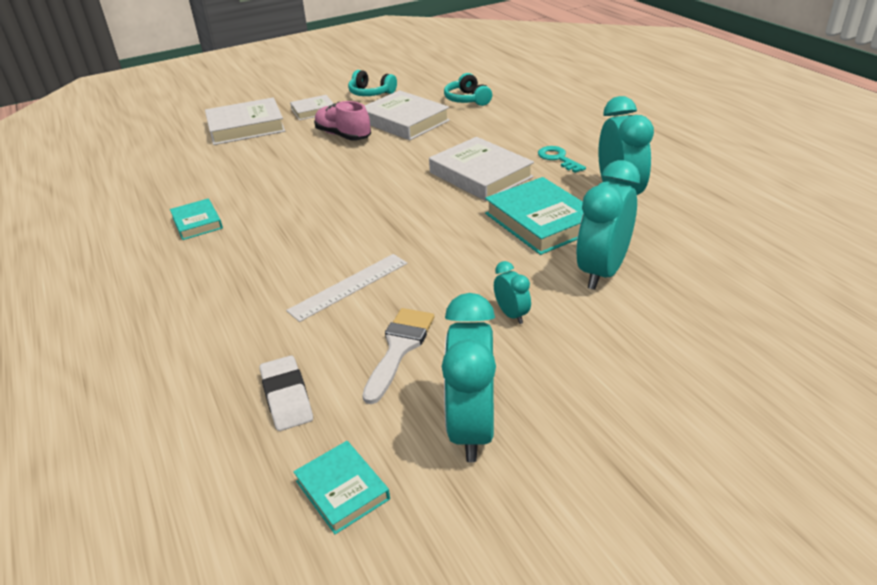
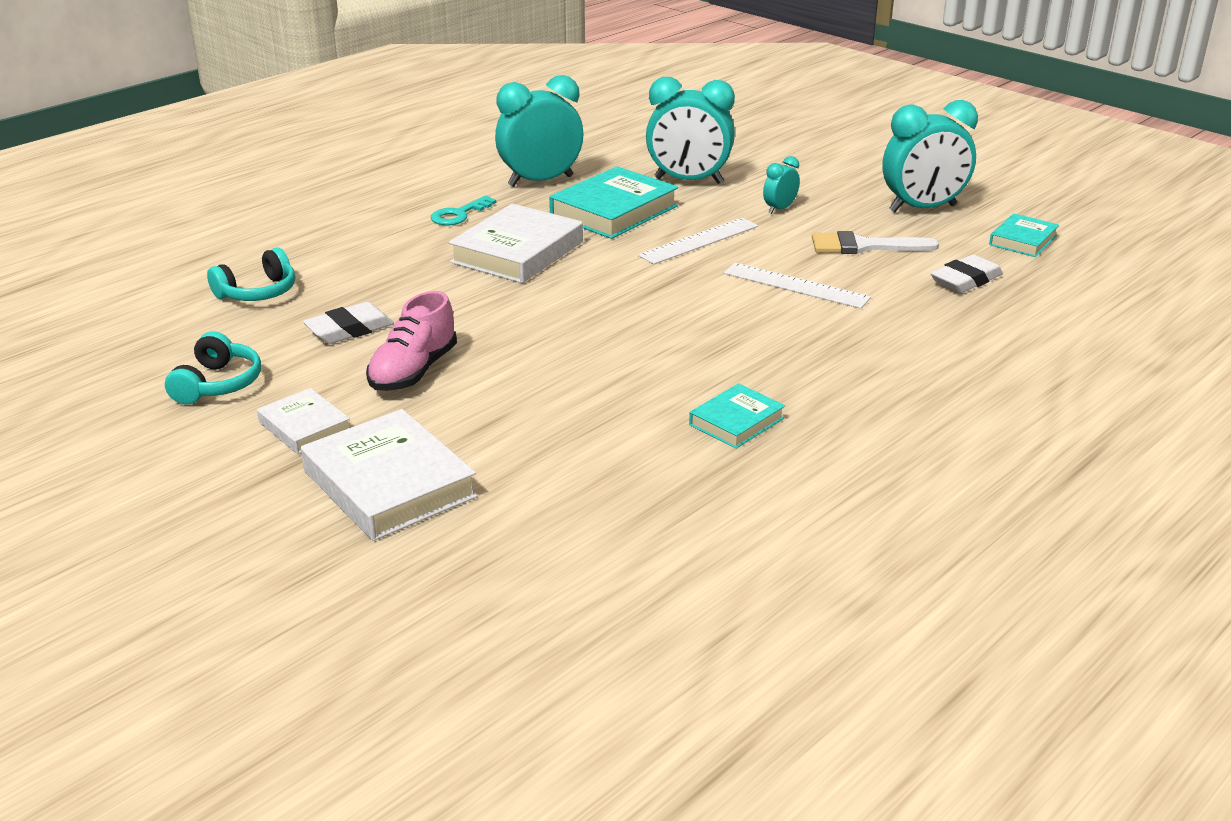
camera: 110 degrees left, 5 degrees down
(404, 121) = (349, 329): white book -> white eraser
(461, 254) = (699, 241): none -> white ruler

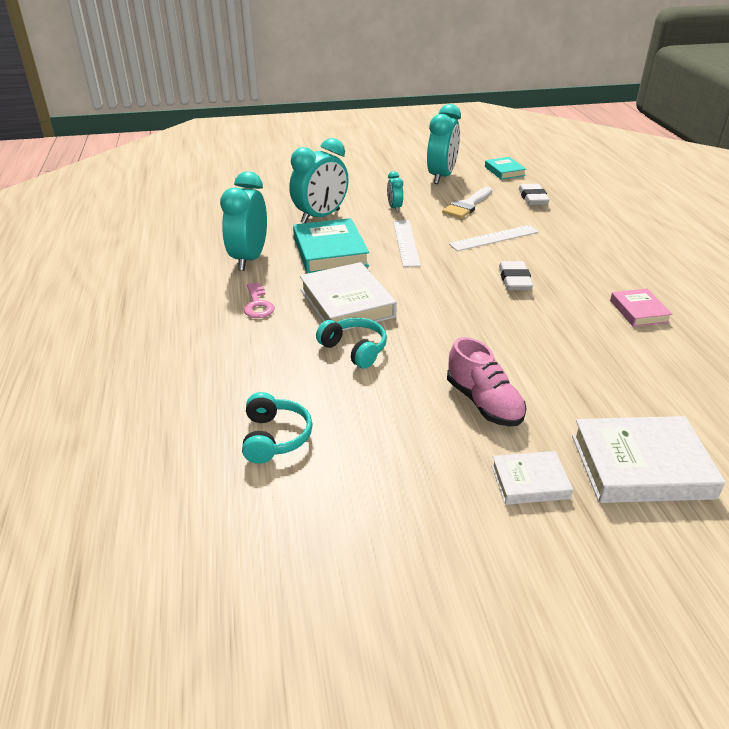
camera: 55 degrees left, 5 degrees up
(217, 384) = (420, 510): turquoise headphones -> turquoise headphones (354, 349)
(349, 329) = (390, 411): white eraser -> white eraser (514, 280)
(459, 214) = (258, 304): turquoise key -> pink key
(736, 421) = (639, 311): turquoise book -> pink book

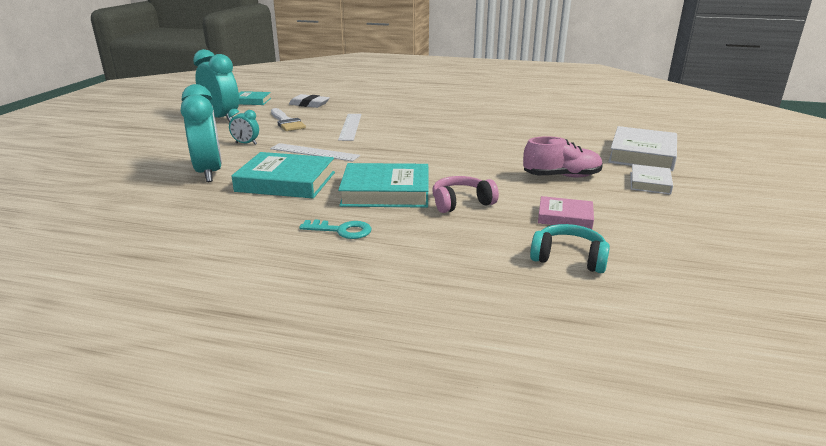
camera: 65 degrees left, 10 degrees down
(249, 259) = (242, 220): turquoise clock -> none
(258, 304) = (341, 230): pink key -> turquoise key
(347, 303) = (386, 192): white book -> turquoise book
(354, 349) = (461, 203): turquoise headphones -> pink headphones
(514, 280) = (417, 135): white eraser -> none
(639, 311) = (489, 117): pink book -> pink book (565, 217)

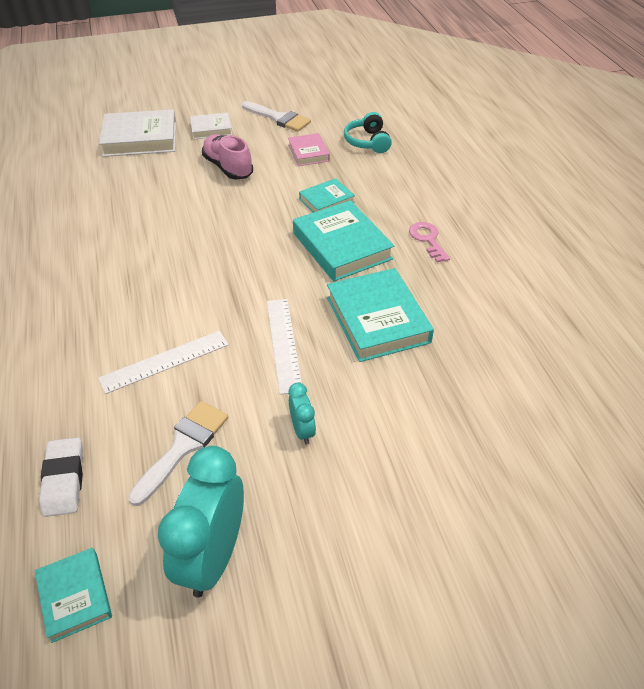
camera: 120 degrees left, 20 degrees up
(209, 173) = (411, 397): turquoise clock -> none
(341, 230) = (428, 240): turquoise key -> pink key
(461, 203) = (326, 201): pink headphones -> turquoise book
(663, 220) = (279, 118): none -> white brush

